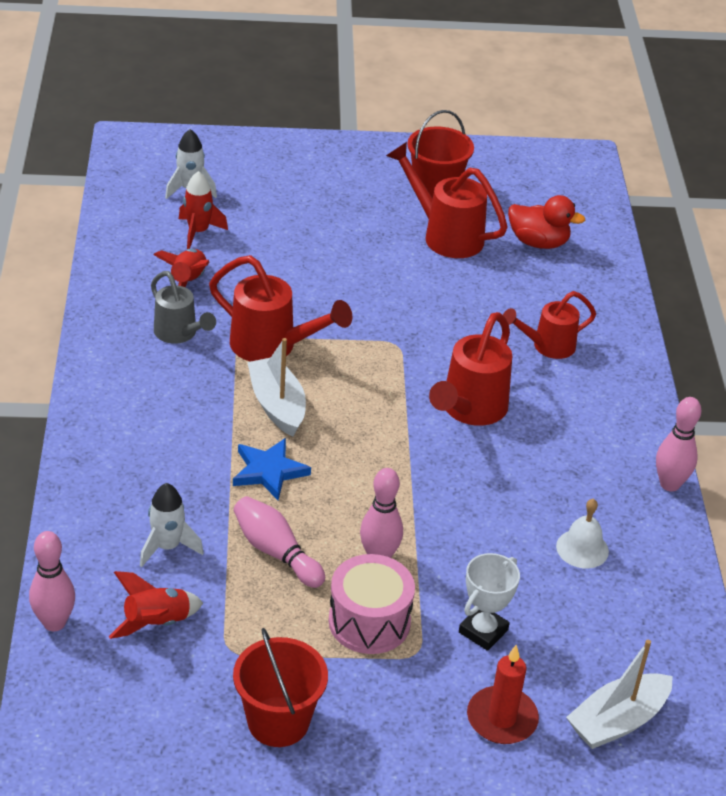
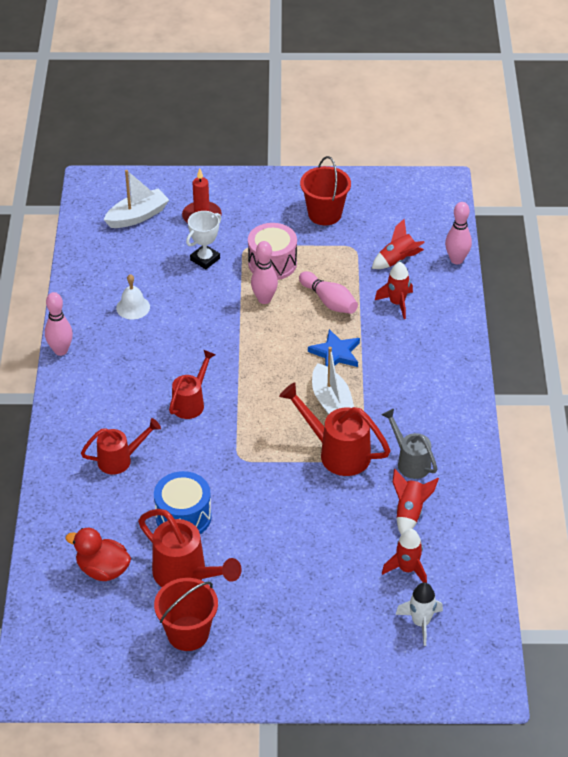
camera: 175 degrees left, 5 degrees up
(167, 547) = (397, 303): white rocket -> red rocket
(457, 287) = (183, 516): none -> blue drum
(469, 410) = (191, 402): red watering can -> red watering can, size x0.66

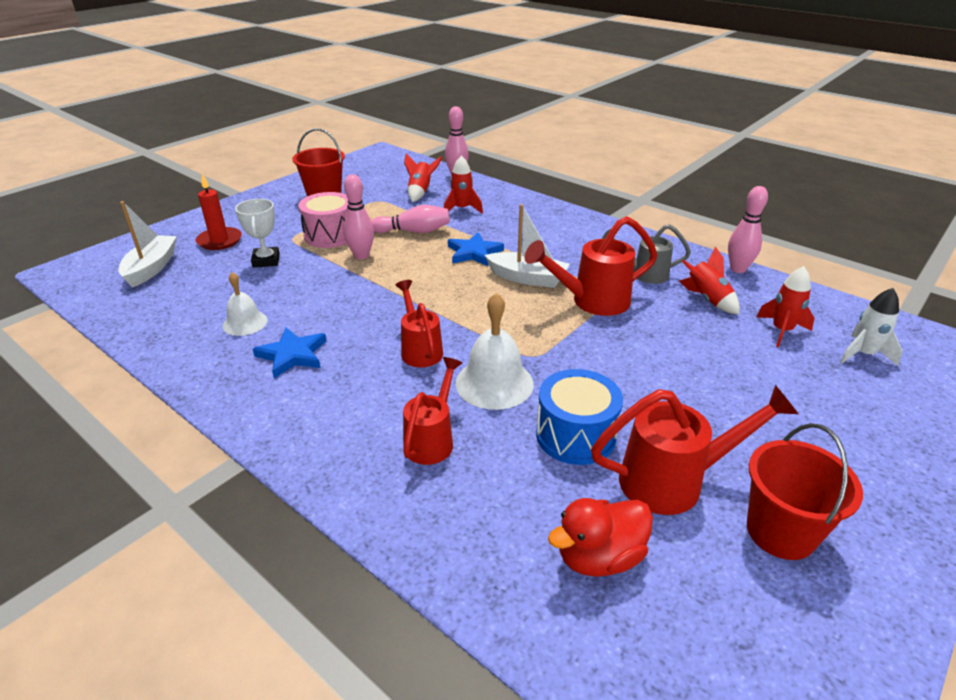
camera: 50 degrees left, 10 degrees down
(60, 350) = (212, 399): pink bowling pin -> pink bowling pin (738, 269)
(127, 352) = (292, 355): none -> blue star
(194, 456) = (494, 383): none -> white bell

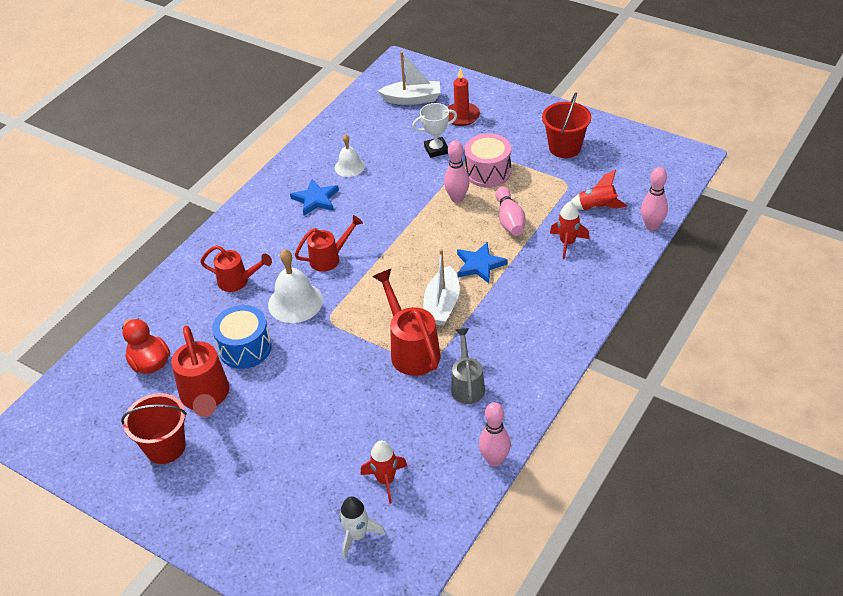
camera: 85 degrees right, 10 degrees up
(707, 299) = (429, 430): red rocket -> none

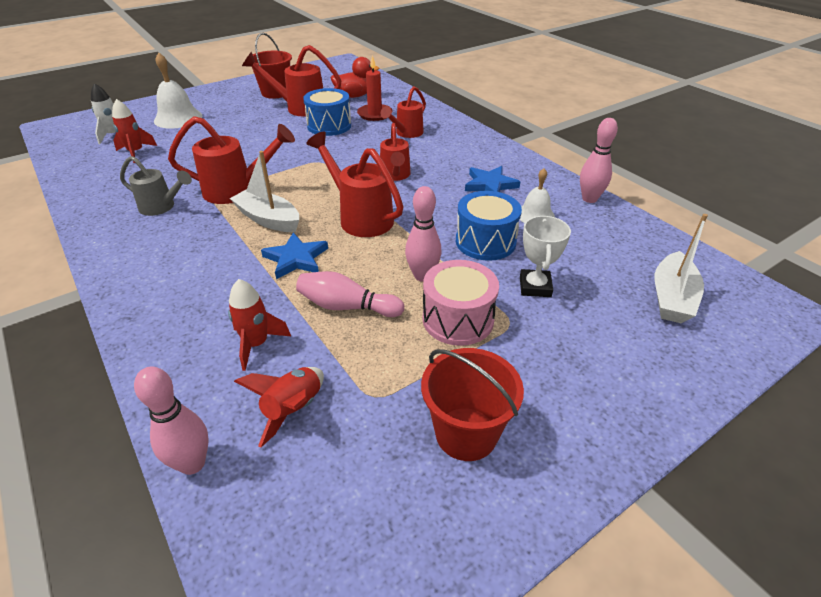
camera: 110 degrees right, 5 degrees down
(295, 302) = (356, 151): white bell -> white bell (178, 118)
(400, 181) = (485, 242): none -> blue drum
(406, 254) = (360, 217): none -> red watering can
(461, 116) = (610, 335): red candle -> red candle (375, 114)
(494, 460) = (75, 199): pink bowling pin -> pink bowling pin (589, 199)

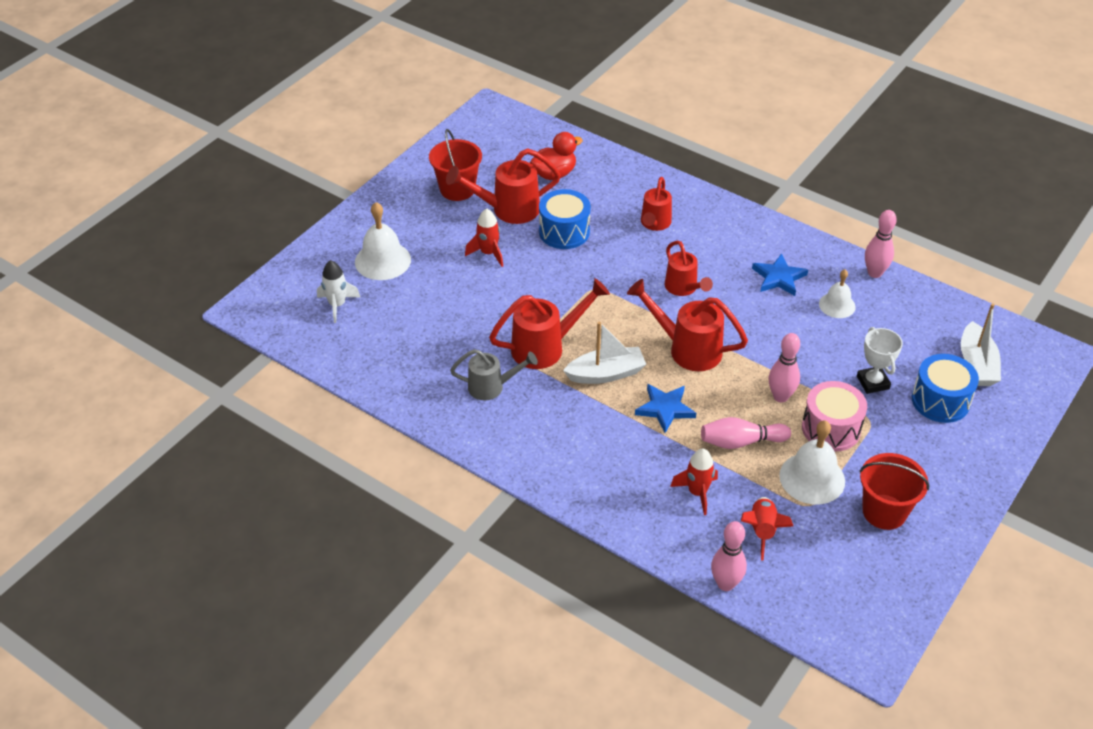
camera: 20 degrees left, 5 degrees up
(136, 152) = (390, 324): red rocket -> red rocket (488, 253)
(268, 219) = (606, 374): white boat -> white boat turned 150 degrees clockwise
(375, 114) = (600, 200): red candle -> none
(399, 365) = (812, 478): none -> white bell
(485, 242) = (811, 347): blue drum -> blue drum (940, 400)

